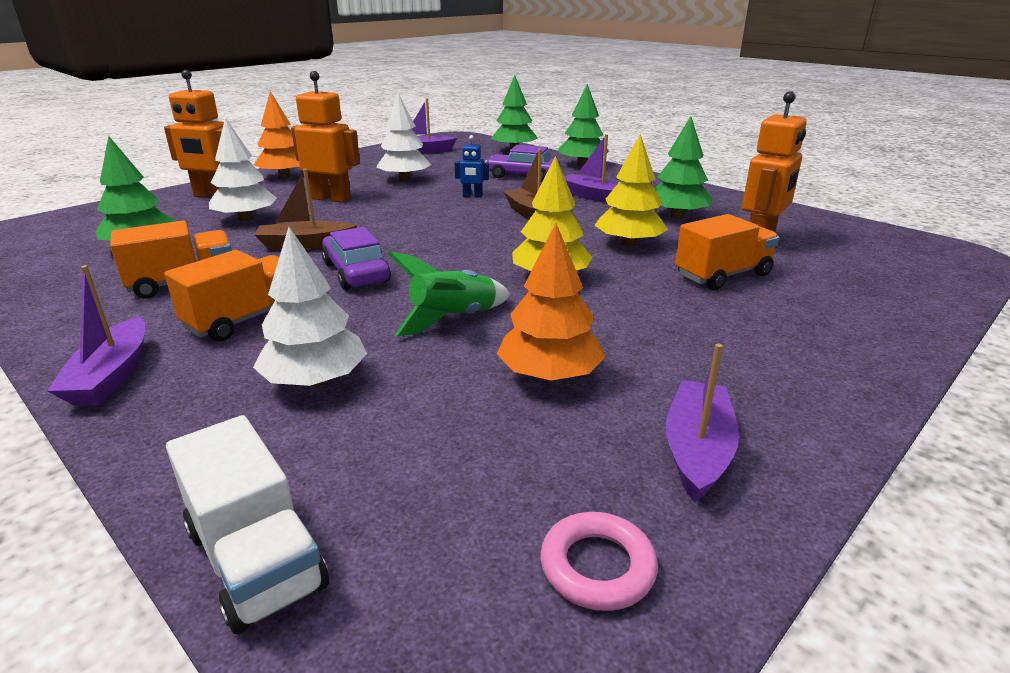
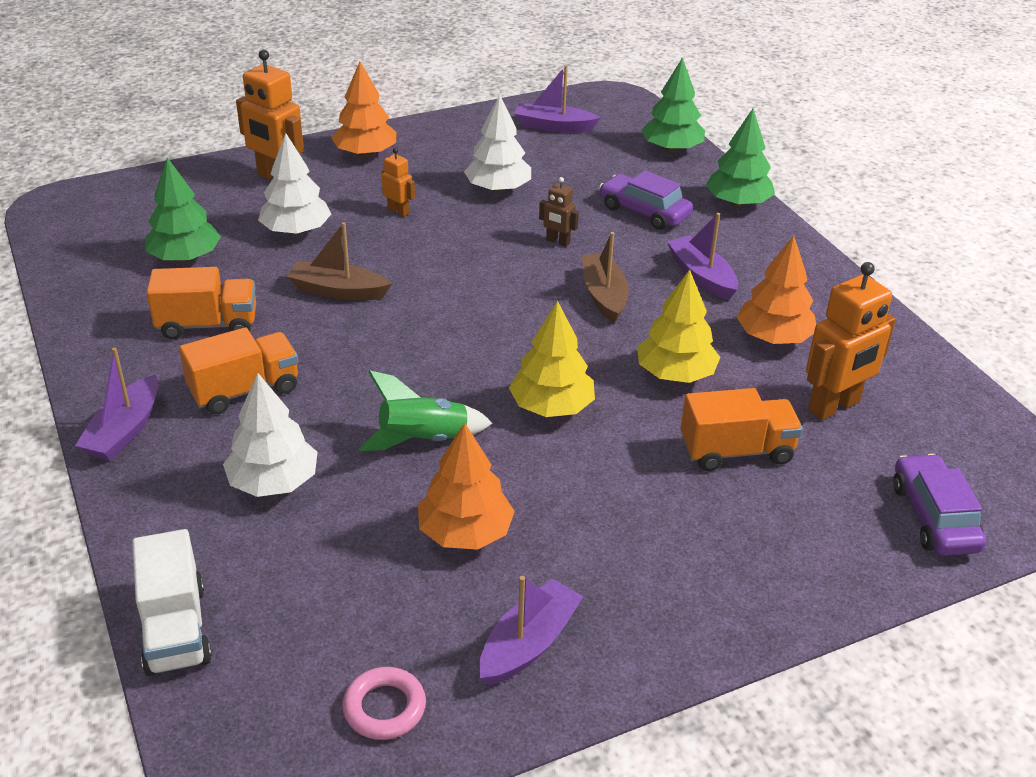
camera: 20 degrees right, 10 degrees up
(331, 199) = (398, 211): orange robot -> orange robot, size x0.51
(356, 272) = (367, 349): purple car -> purple car (934, 517)
(472, 196) = (557, 242): blue robot -> brown robot
(677, 216) = (773, 337): green tree -> orange tree

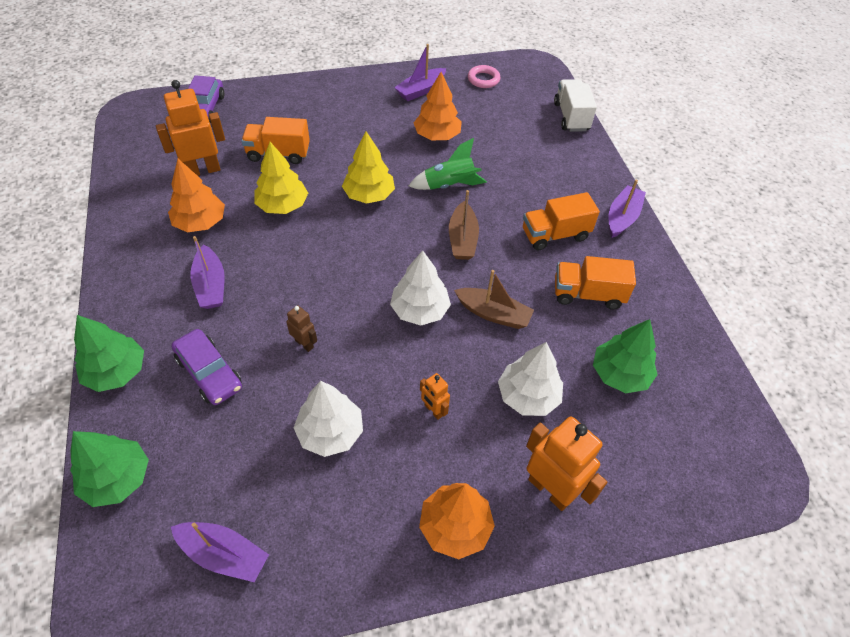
camera: 170 degrees left, 15 degrees up
(274, 482) = (533, 174): white tree -> white tree (419, 310)
(604, 295) = (295, 277): brown boat -> brown boat (462, 239)

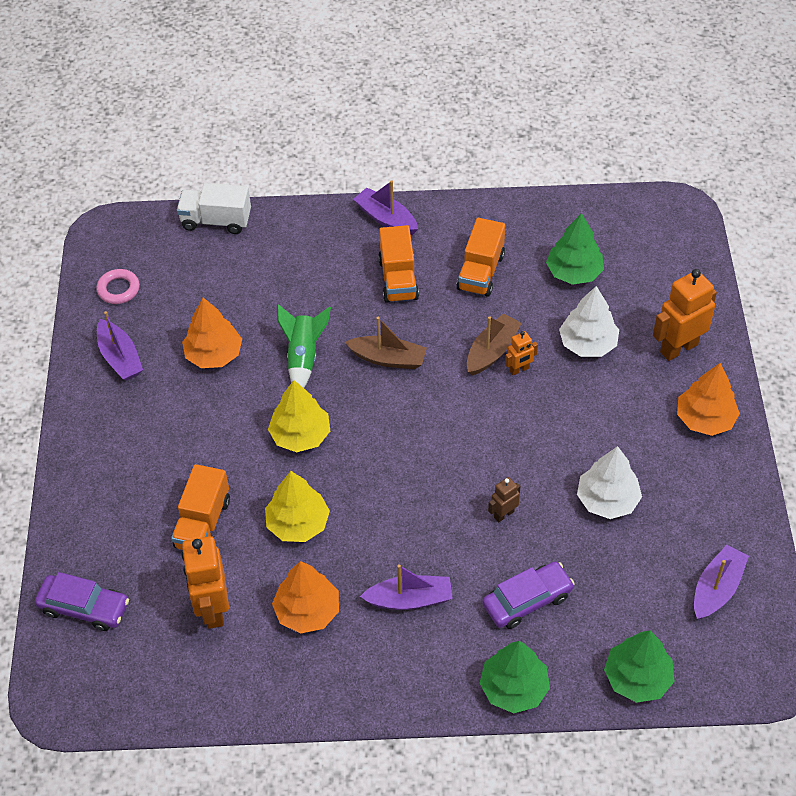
camera: 75 degrees left, 0 degrees up
(419, 310) = (477, 411): white tree -> none
(433, 410) = (594, 417): orange robot -> orange robot (519, 369)

